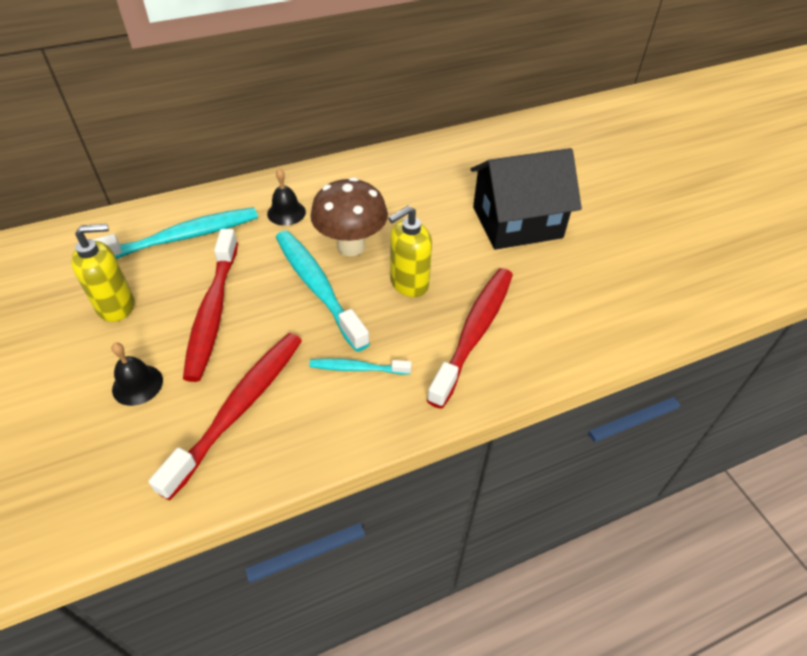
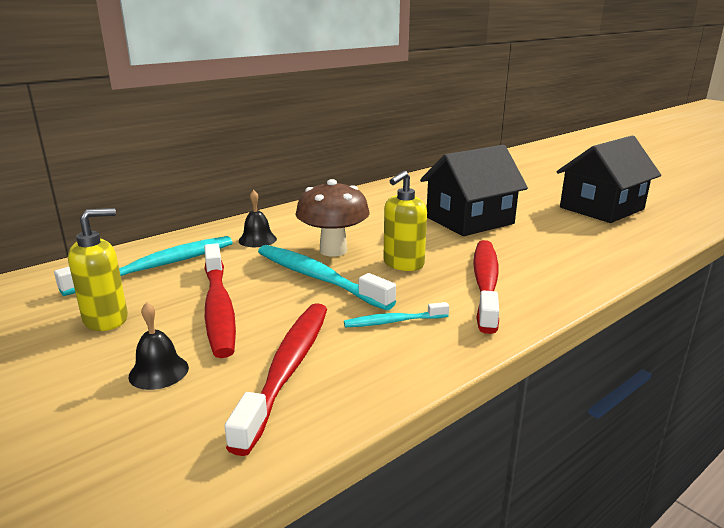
camera: 15 degrees left, 25 degrees down
(682, 229) = (601, 208): none -> black house

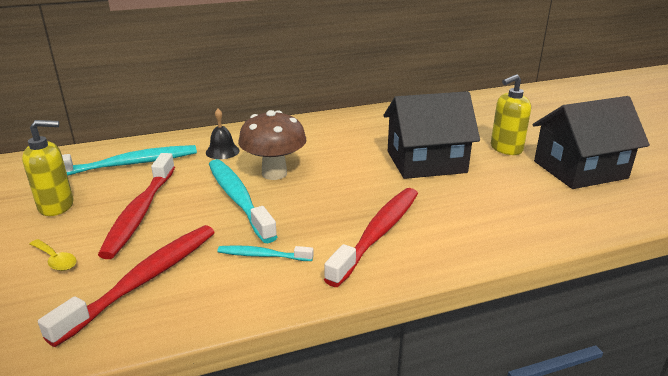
camera: 20 degrees right, 5 degrees up
(158, 372) = (55, 260): black bell -> yellow spoon
(403, 264) = (322, 199): yellow soap dispenser -> yellow soap dispenser (506, 149)

